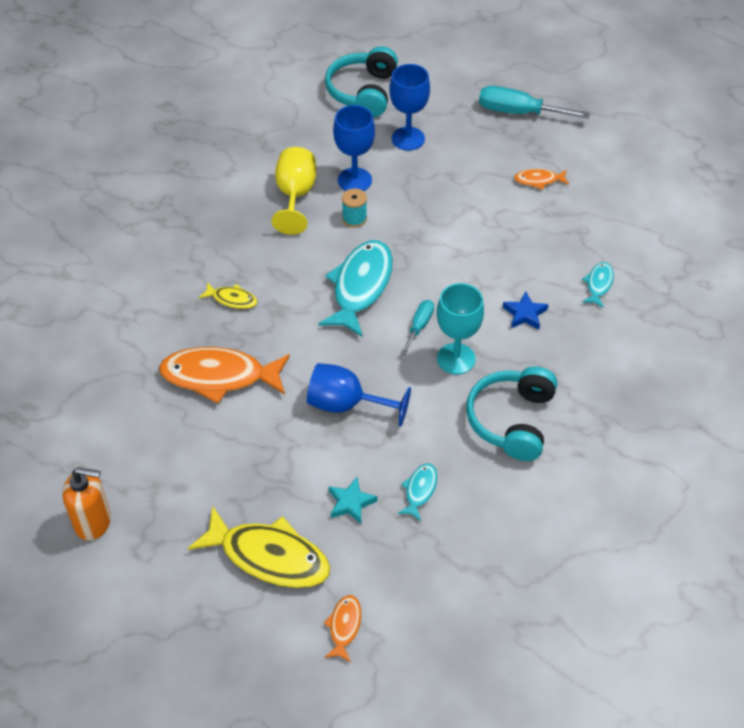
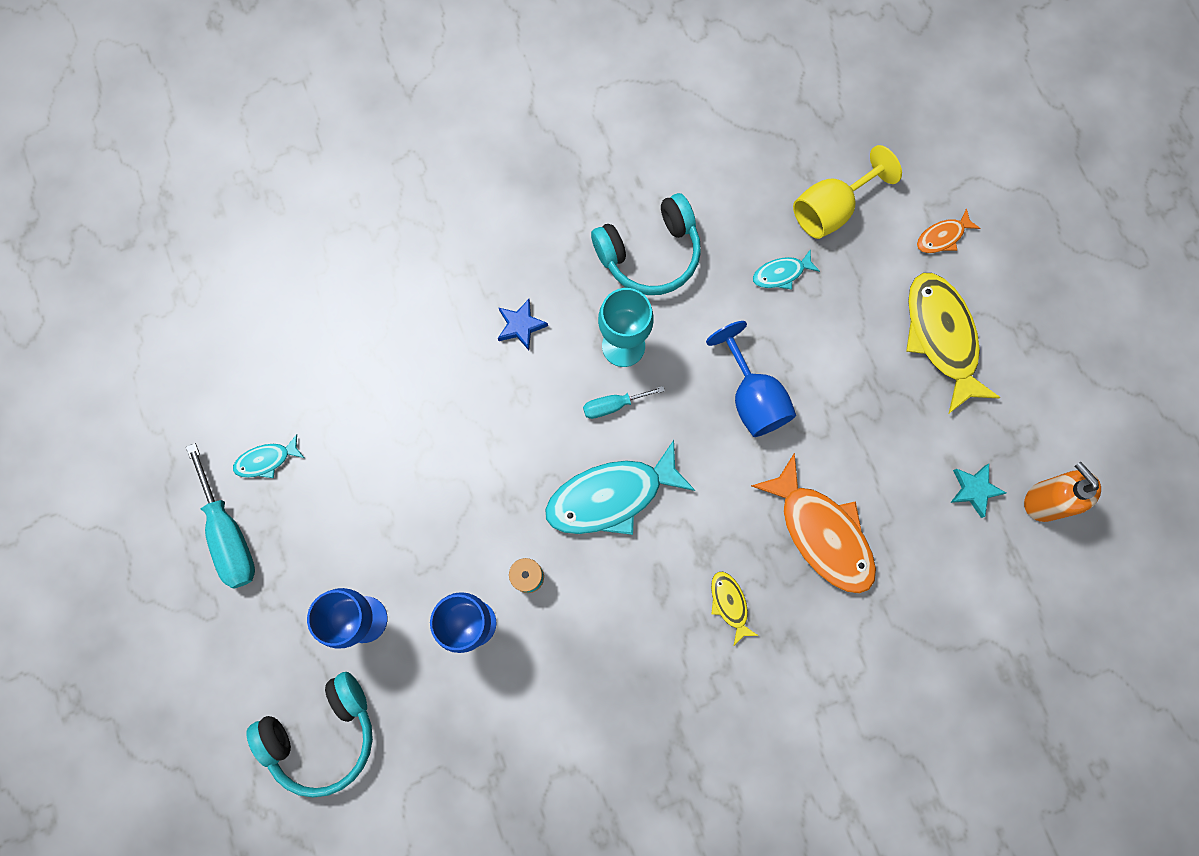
camera: 130 degrees left, 25 degrees up
(295, 196) = (545, 666): yellow goblet -> yellow goblet (831, 209)
(351, 503) = (840, 316): turquoise star -> turquoise star (974, 490)
(538, 180) = (326, 437): orange fish -> none
(598, 284) = (430, 288): turquoise fish -> turquoise fish (266, 460)

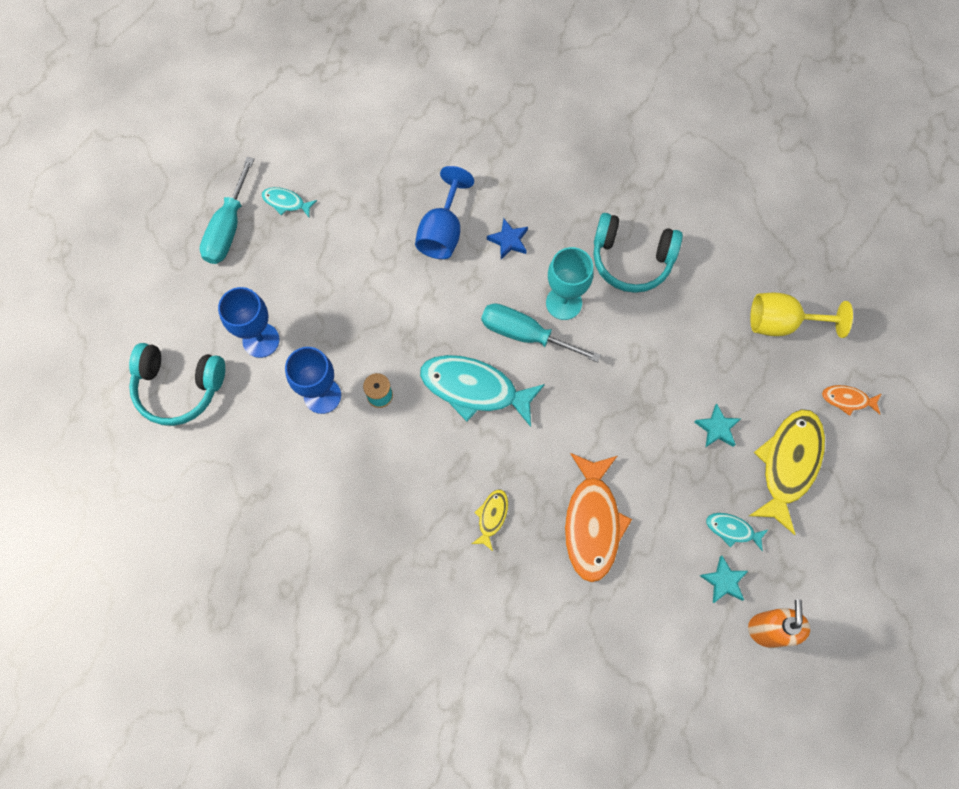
camera: 40 degrees right, 5 degrees down
(613, 405) = (525, 334): turquoise screwdriver -> turquoise screwdriver, size x1.78
(752, 397) = (621, 401): blue goblet -> blue goblet (442, 232)
(781, 273) = (710, 338): turquoise fish -> turquoise fish (732, 529)
(855, 354) = (717, 428): none -> turquoise star

